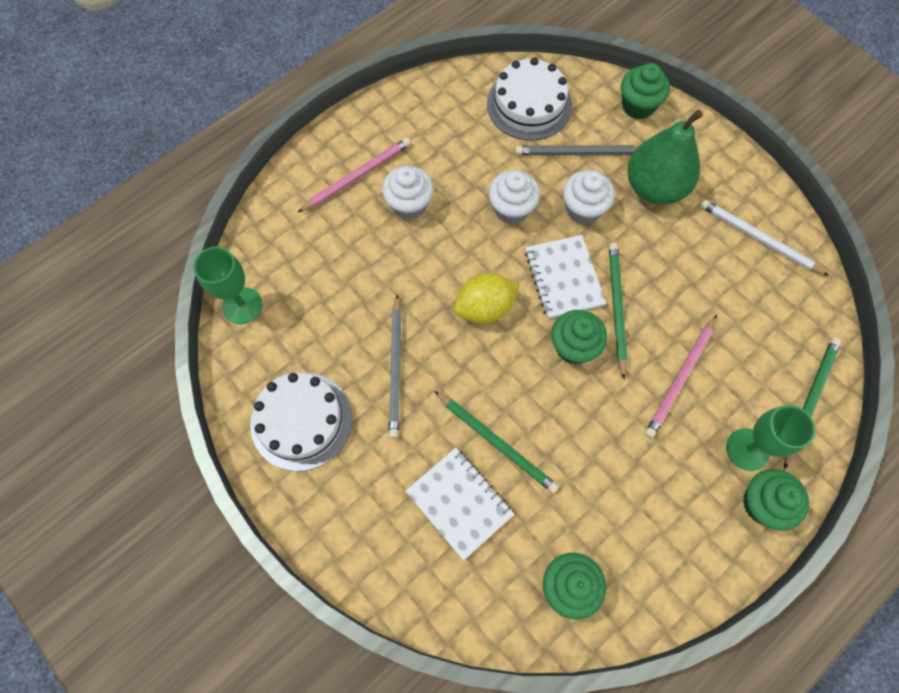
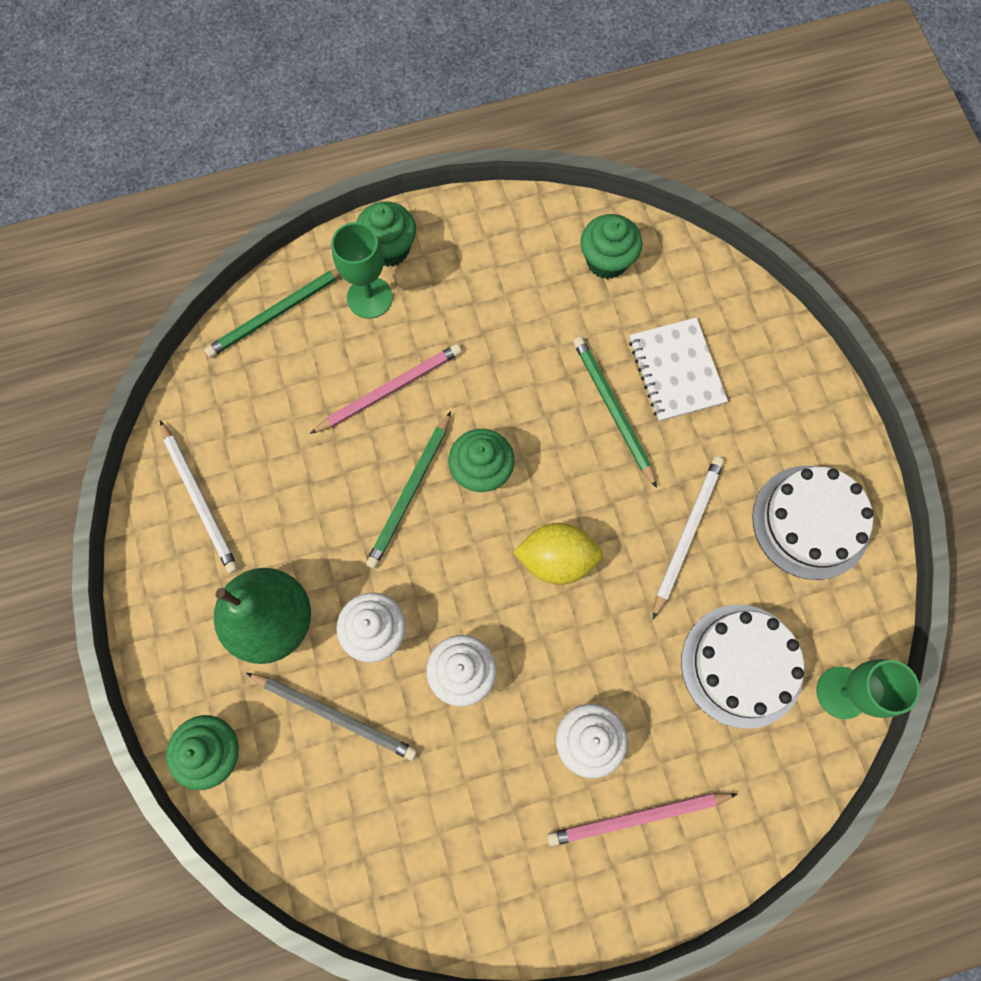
camera: 155 degrees left, 5 degrees up
(396, 368) = (686, 534): grey pencil -> white pencil
(529, 105) = (356, 825): white cake -> white cake (742, 665)
(564, 278) = (448, 554): white notebook -> none

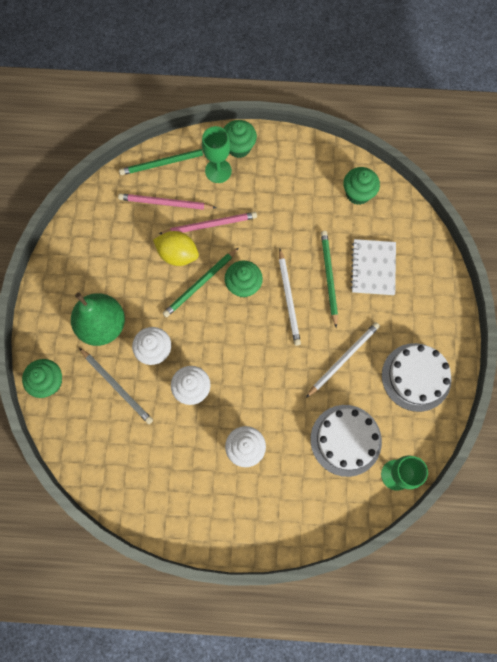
camera: 20 degrees right, 0 degrees up
(199, 498) = (88, 248): white pencil -> white pencil (288, 298)
(556, 559) = (266, 347): yellow lemon -> yellow lemon (178, 254)
(638, 817) = (257, 498): pink pencil -> pink pencil (165, 203)

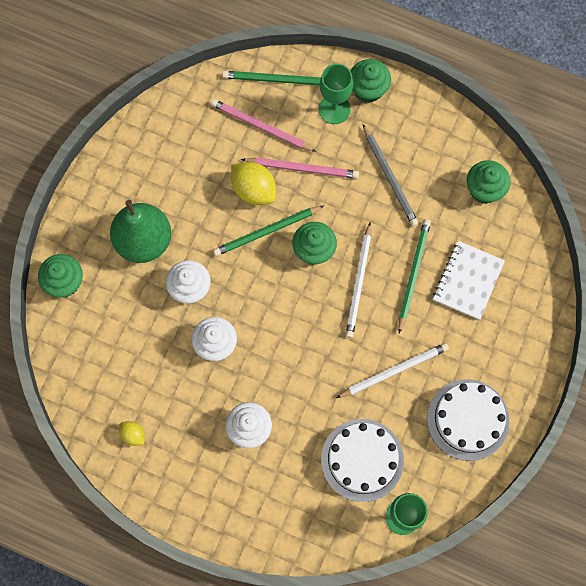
camera: 20 degrees right, 0 degrees up
(117, 386) = (135, 312): grey pencil -> grey pencil (389, 177)
(151, 489) = (133, 435): none -> yellow lemon

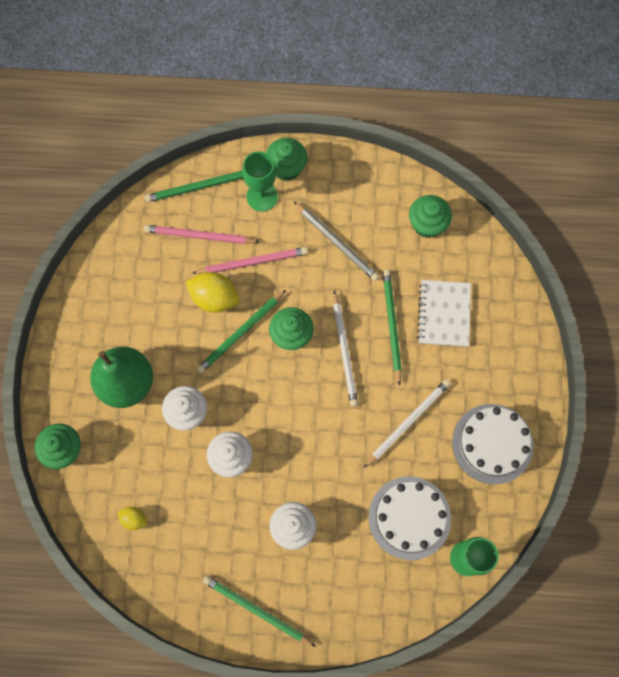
camera: 20 degrees left, 0 degrees up
(133, 435) = (184, 574): yellow lemon -> yellow lemon (134, 519)
(188, 492) = (257, 610): none -> green pencil

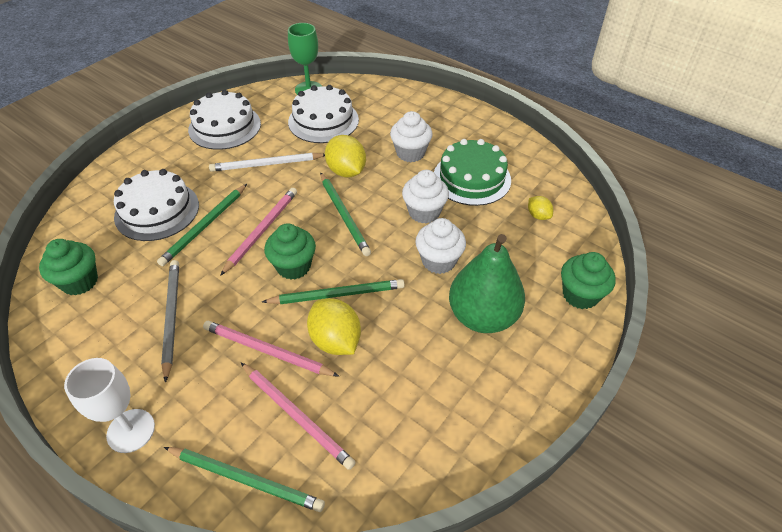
camera: 145 degrees left, 25 degrees down
(216, 530) = (471, 178): none -> green cake
(257, 610) = (473, 128): green pencil -> green pencil (344, 215)
(262, 197) = (190, 415): green goblet -> none
(286, 168) = (131, 430): green cupcake -> white goblet
(332, 462) = (346, 171): none -> yellow lemon
(344, 350) = (261, 231): white pencil -> pink pencil
(444, 314) = (157, 211): white notebook -> white cake

